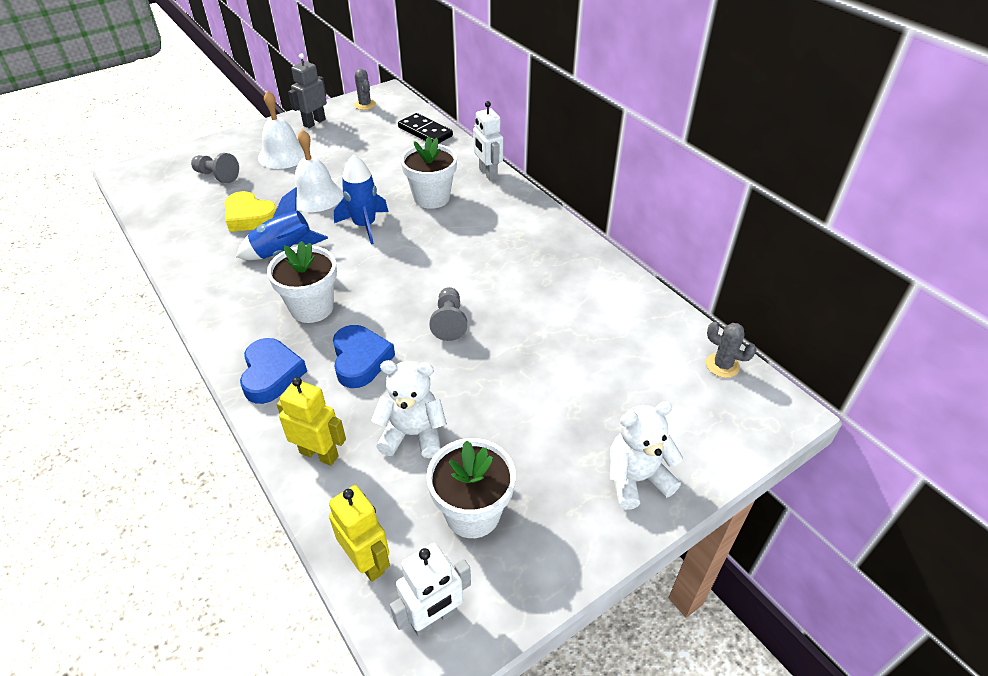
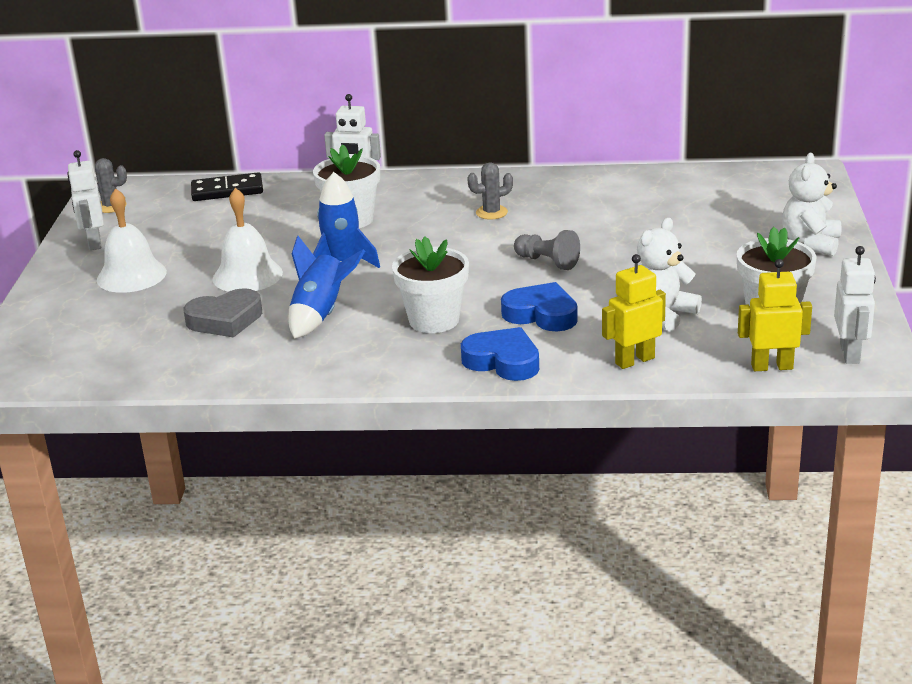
camera: 50 degrees left, 15 degrees down
(217, 176) = (106, 323): grey pawn -> none
(250, 217) = (225, 320): yellow heart -> grey heart
(314, 122) = (94, 243): grey robot -> white robot
(722, 365) = (742, 175): grey cactus -> grey cactus (491, 212)

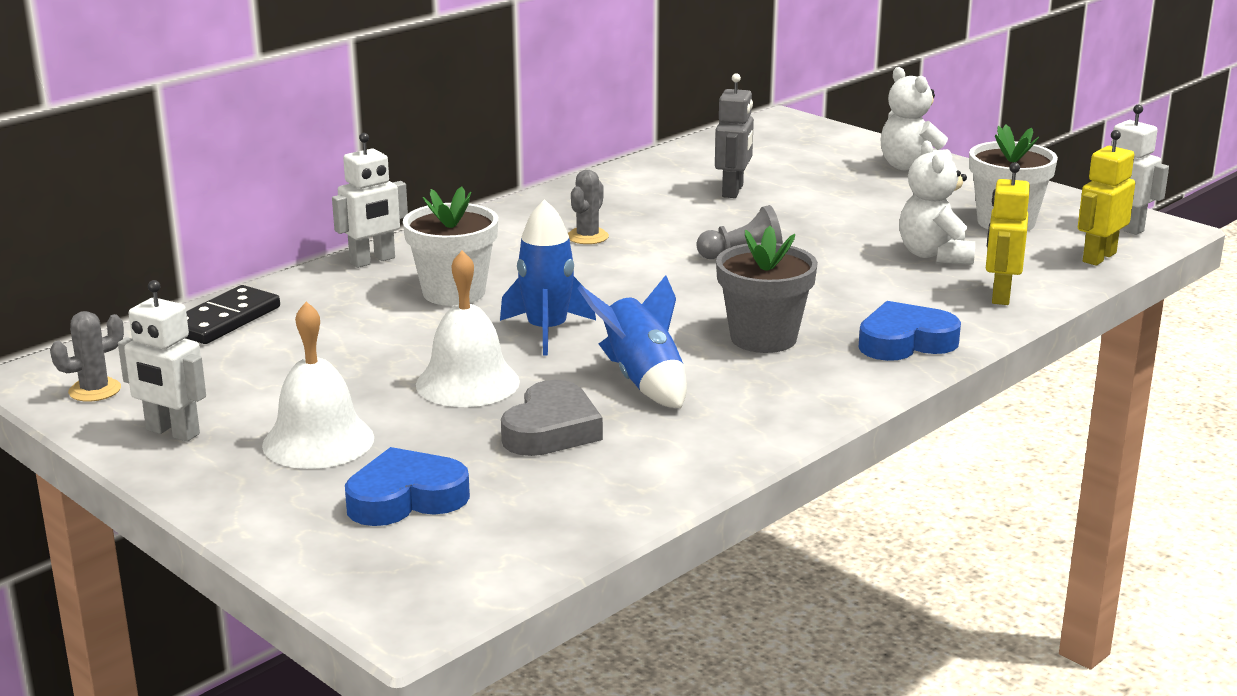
camera: 50 degrees left, 5 degrees down
(434, 320) = (763, 338): white flower pot -> grey flower pot
(541, 314) = (842, 295): blue heart -> blue heart (406, 498)
(646, 215) = (733, 191): none -> grey robot

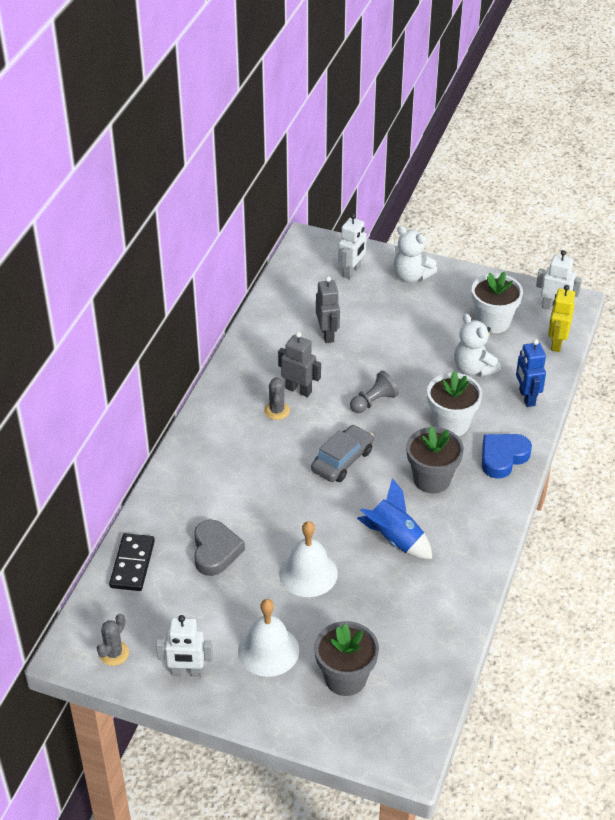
camera: 25 degrees left, 20 degrees up
(373, 261) = (171, 477): white robot -> white robot (352, 271)
(406, 498) = (345, 678): blue heart -> grey flower pot
(454, 292) = (241, 493): white flower pot -> white flower pot (451, 424)
(547, 331) = (317, 512): blue rocket -> none
(551, 430) = (377, 597): grey heart -> grey heart (215, 551)
(638, 295) = (342, 460): none -> grey car
(639, 226) = (298, 390): none -> grey robot
(1000, 295) = (526, 397): yellow robot -> blue robot

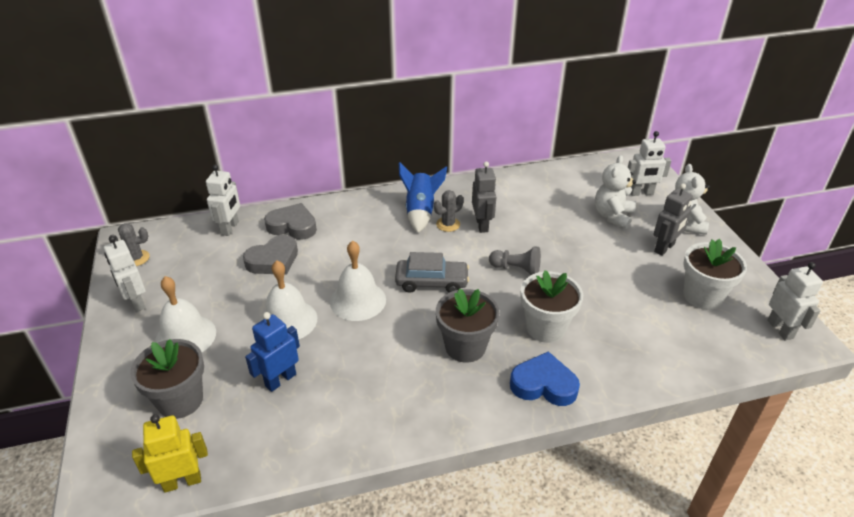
camera: 55 degrees right, 5 degrees down
(132, 564) = (230, 228): black domino -> white robot
(175, 517) = (292, 226): none -> grey heart
(323, 517) = (358, 300): none -> white bell
(327, 334) = (558, 212): grey robot -> grey robot (664, 248)
(395, 539) = (370, 356): blue rocket -> blue rocket (420, 212)
(474, 368) = (630, 311): white teddy bear -> white teddy bear (612, 216)
(526, 397) = (640, 365): blue robot -> blue robot (280, 380)
(556, 343) = (738, 353): yellow robot -> yellow robot (182, 481)

